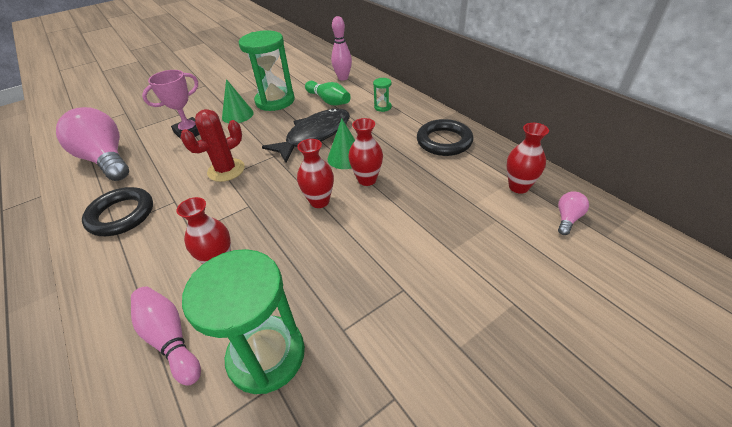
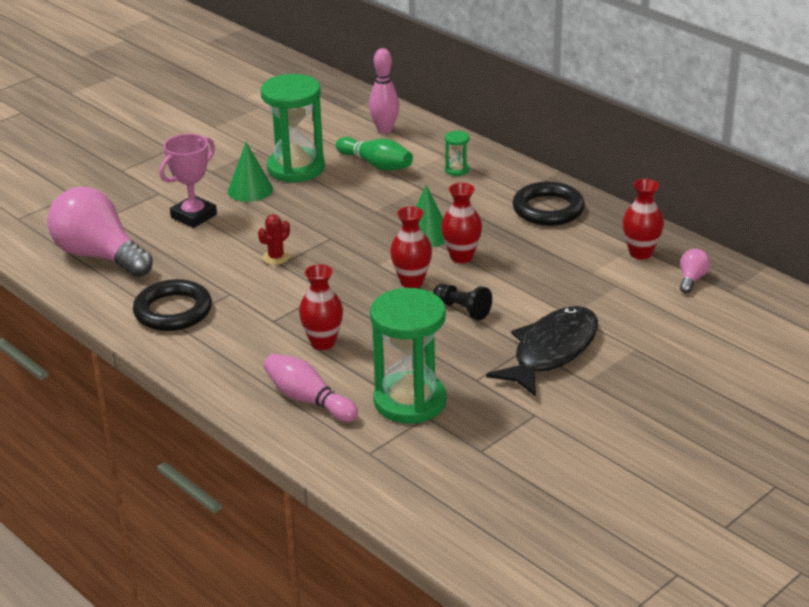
camera: 10 degrees left, 10 degrees down
(226, 170) = (276, 257): red cactus -> red cactus, size x0.58
(315, 135) = (375, 211): black fish -> black fish (551, 351)
(353, 235) = (462, 309): none -> black pawn

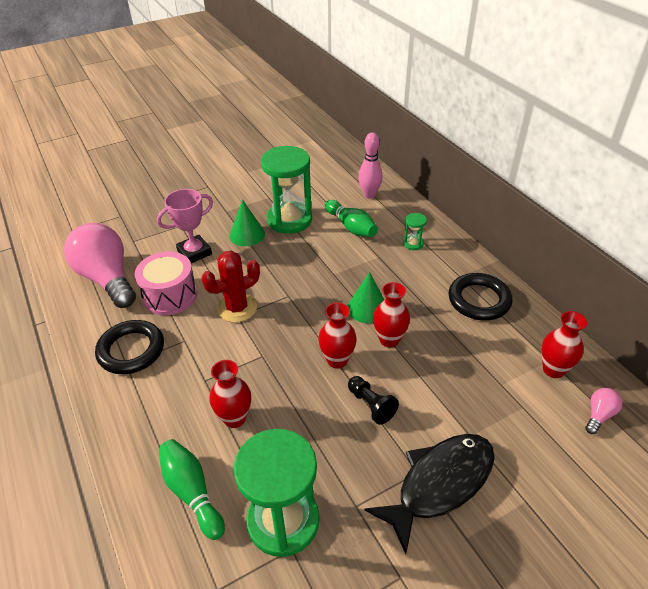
camera: 15 degrees right, 10 degrees up
(188, 259) = (170, 295): none -> pink drum
(276, 257) = (237, 308): red cactus -> red cactus, size x1.74
(308, 400) = (192, 492): pink bowling pin -> green bowling pin

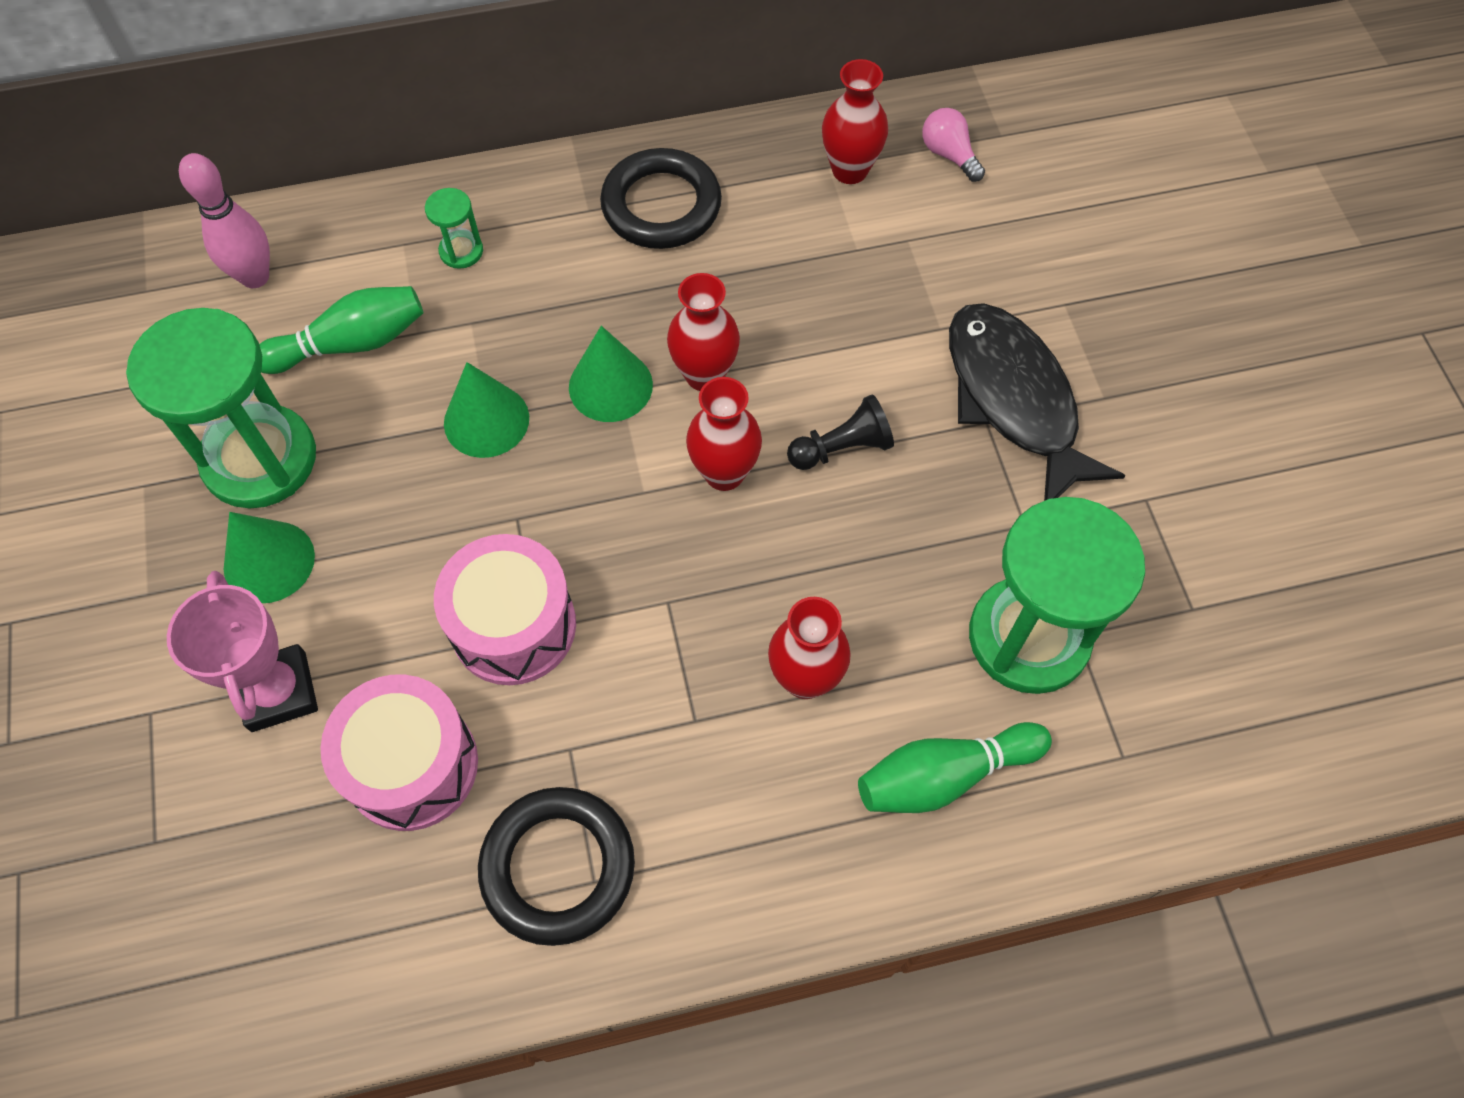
camera: 75 degrees left, 20 degrees up
(107, 278) = (281, 916): pink light bulb -> none
(237, 308) = (513, 626): red cactus -> pink drum
(332, 274) = (486, 420): none -> green cone

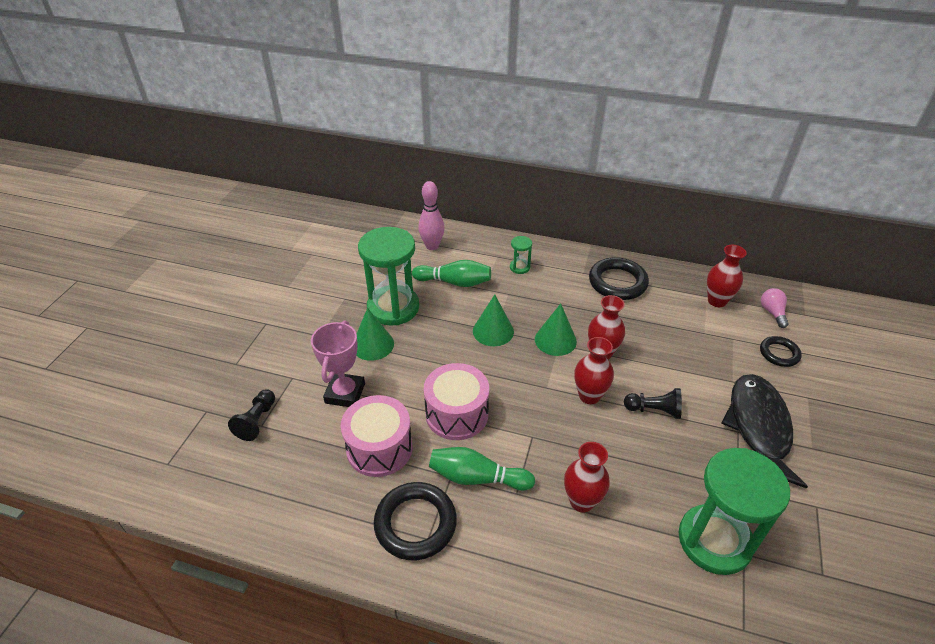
camera: 30 degrees right, 20 degrees down
(139, 837) = (257, 421): none -> black pawn
(944, 775) = (632, 584): green bowling pin -> green bowling pin (477, 477)
(991, 237) = (779, 353): none -> black ring

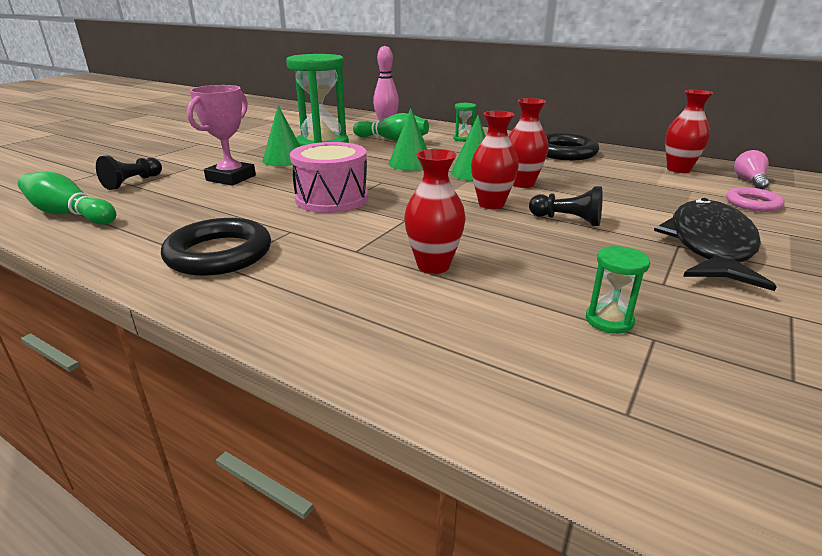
camera: 15 degrees right, 15 degrees down
(379, 448) = (231, 207): pink drum -> none
(477, 477) = (318, 235): green bowling pin -> green bowling pin (69, 214)
(714, 541) = (609, 320): green hourglass -> green hourglass, size x0.42
(779, 353) = (753, 204): black ring -> pink ring

